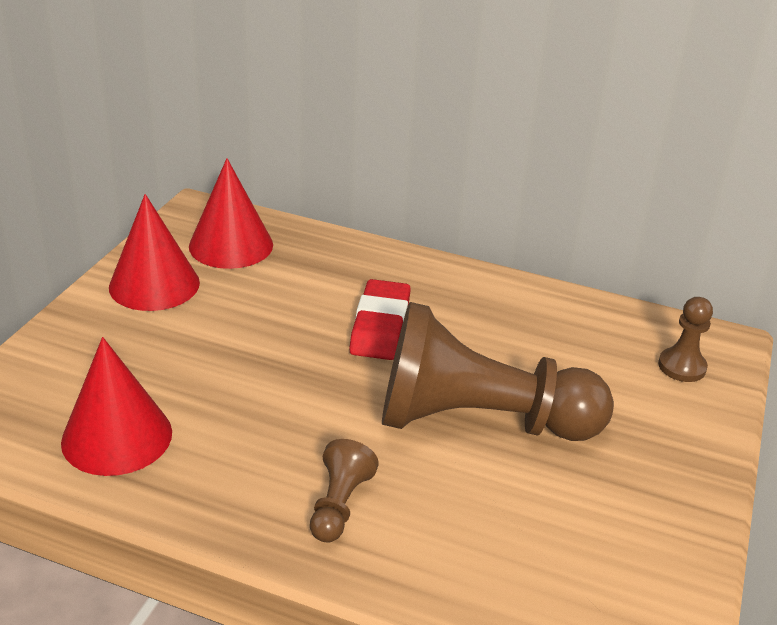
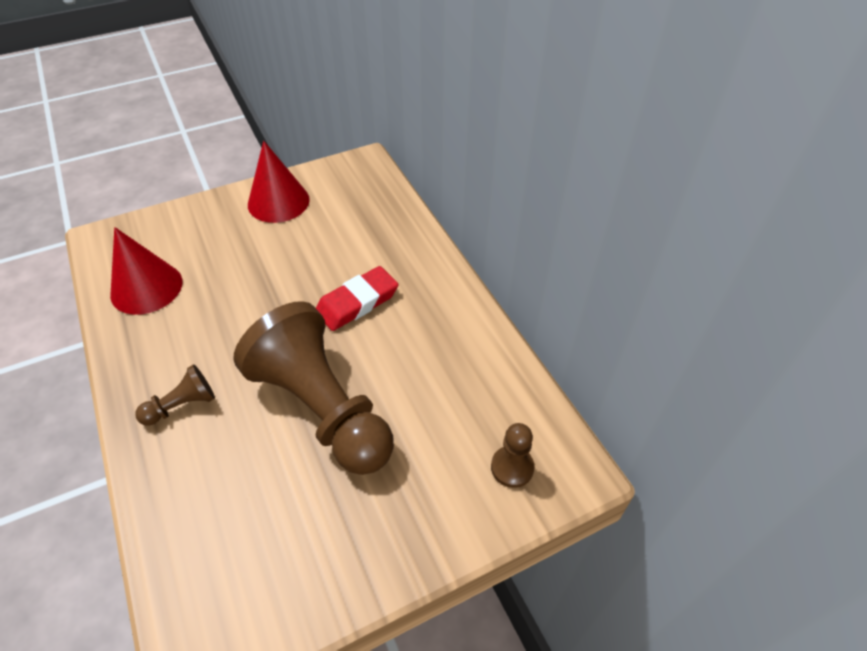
camera: 45 degrees right, 15 degrees up
(231, 245) = (350, 196): red cone -> none

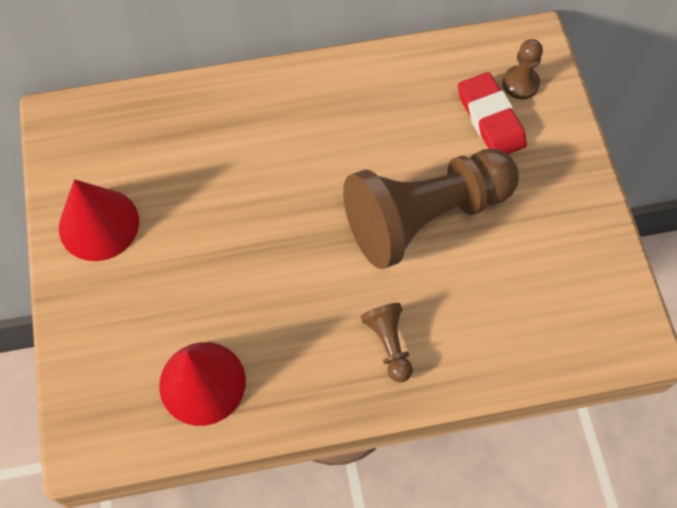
camera: 75 degrees left, 15 degrees up
(357, 302) = (298, 165): red eraser -> red eraser (490, 119)

